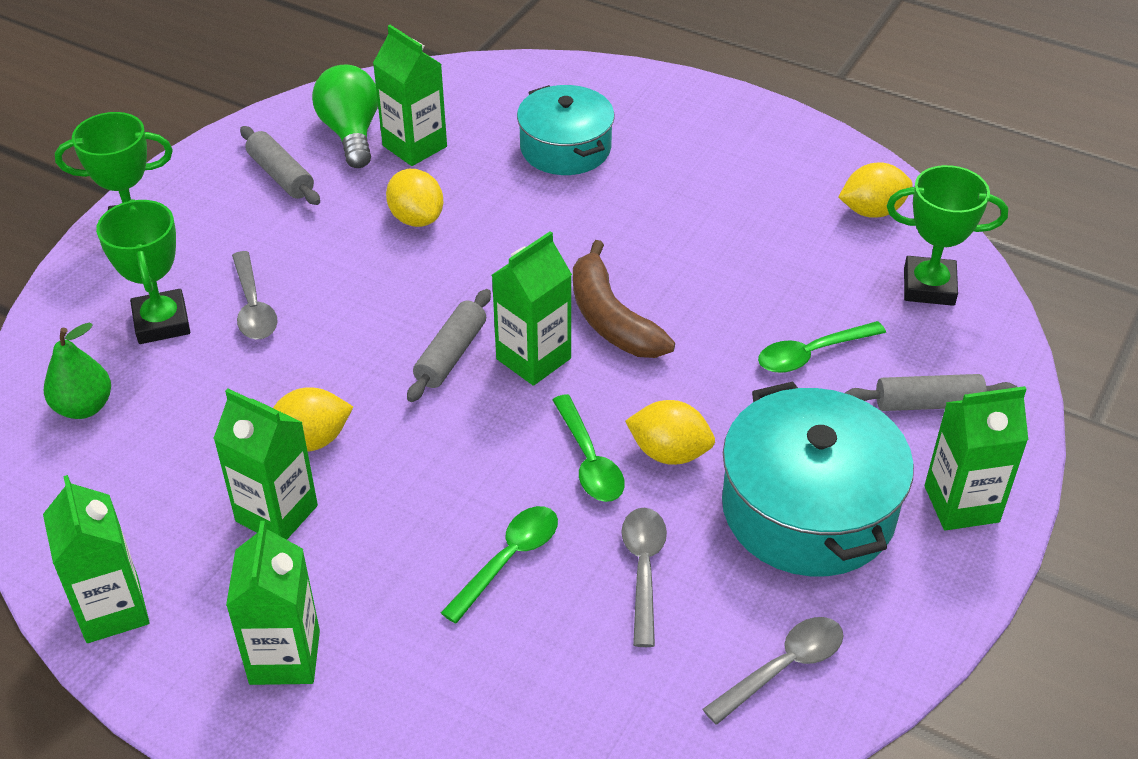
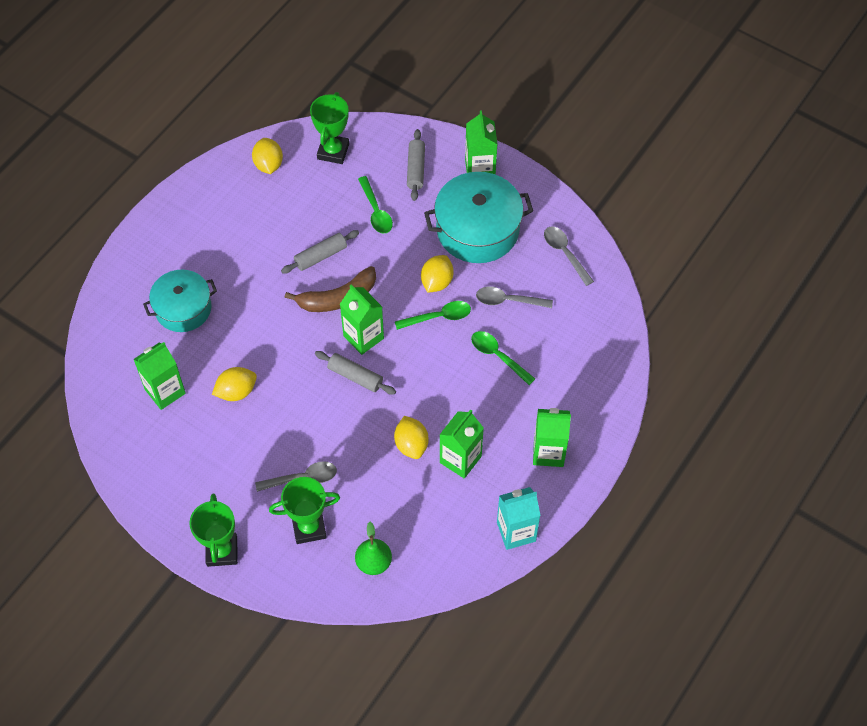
camera: 85 degrees left, 15 degrees up
(112, 610) = (516, 531): green carton -> turquoise carton
(281, 175) = (180, 468): grey rolling pin -> grey rolling pin (321, 256)
(351, 133) = (144, 428): green light bulb -> none

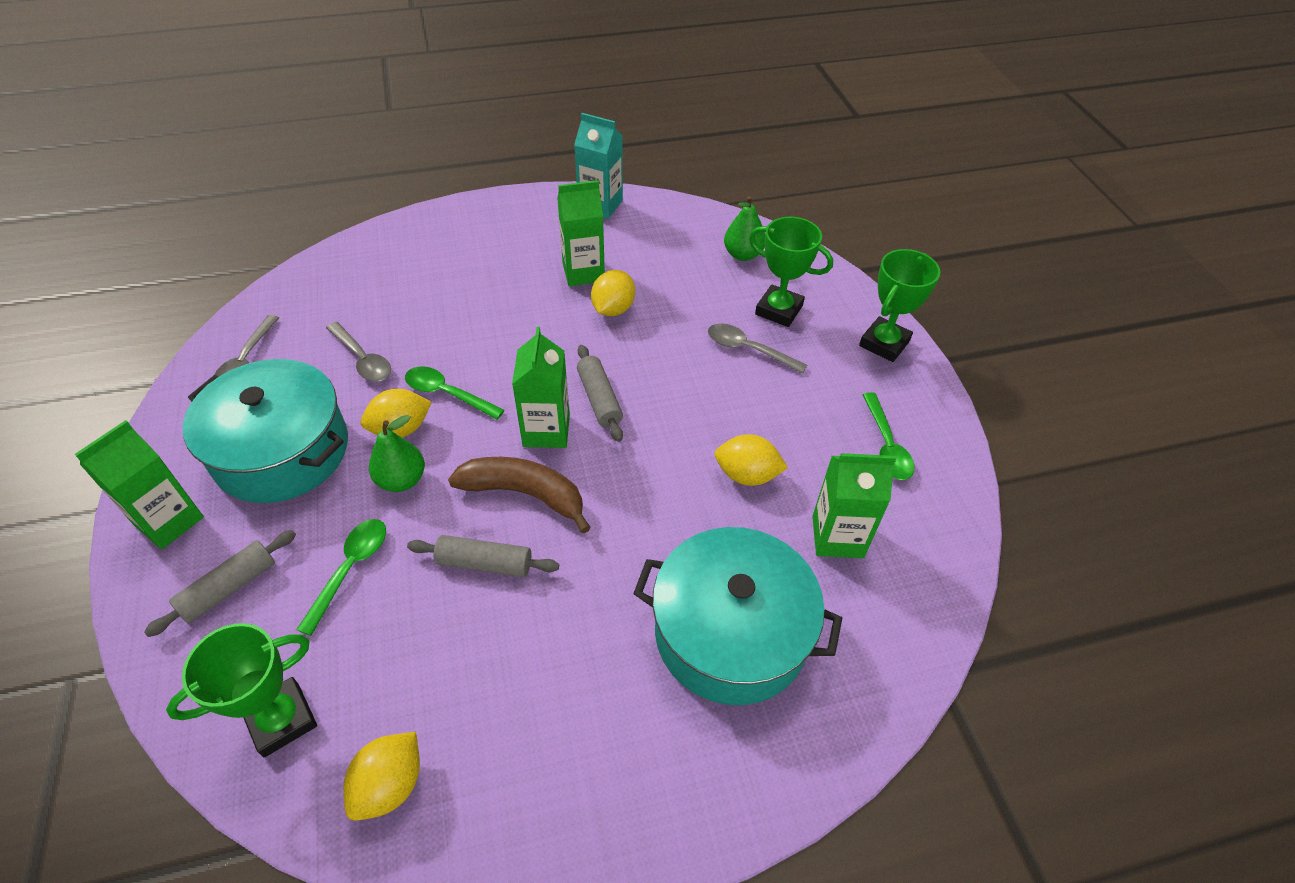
camera: 140 degrees left, 10 degrees down
(183, 308) = (730, 633): turquoise pot -> turquoise pot, size x1.51
(403, 260) = (402, 480): none -> green pear
(498, 356) = (442, 321): green spoon -> green spoon (886, 445)
(548, 452) = (504, 232): green carton -> none

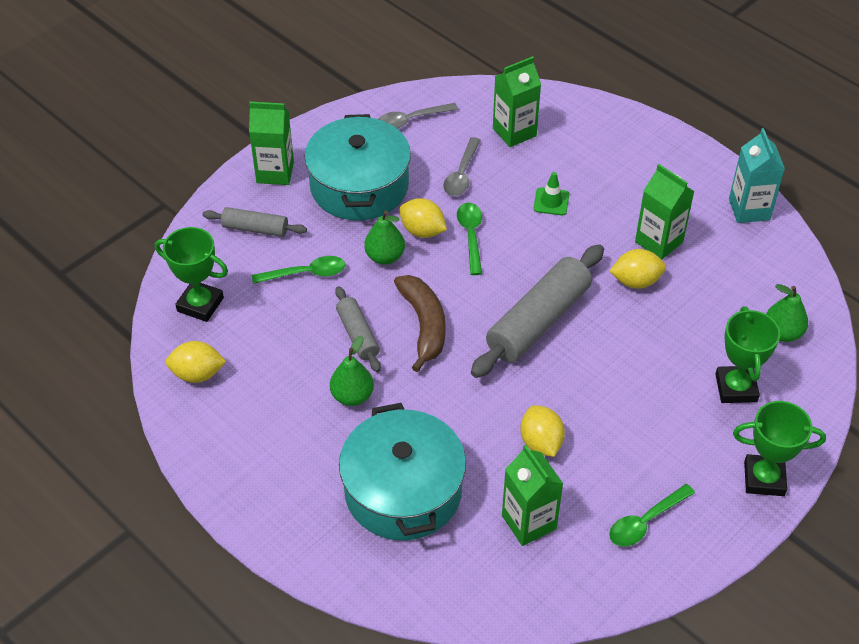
camera: 60 degrees right, 0 degrees up
(467, 314) = (551, 201): none -> green traffic cone
(546, 430) = (485, 307): green carton -> green carton (514, 132)
(565, 615) = (352, 396): none -> green pear
(599, 399) = (538, 321): grey rolling pin -> grey rolling pin, size x1.86
(748, 349) = (670, 387): grey spoon -> none

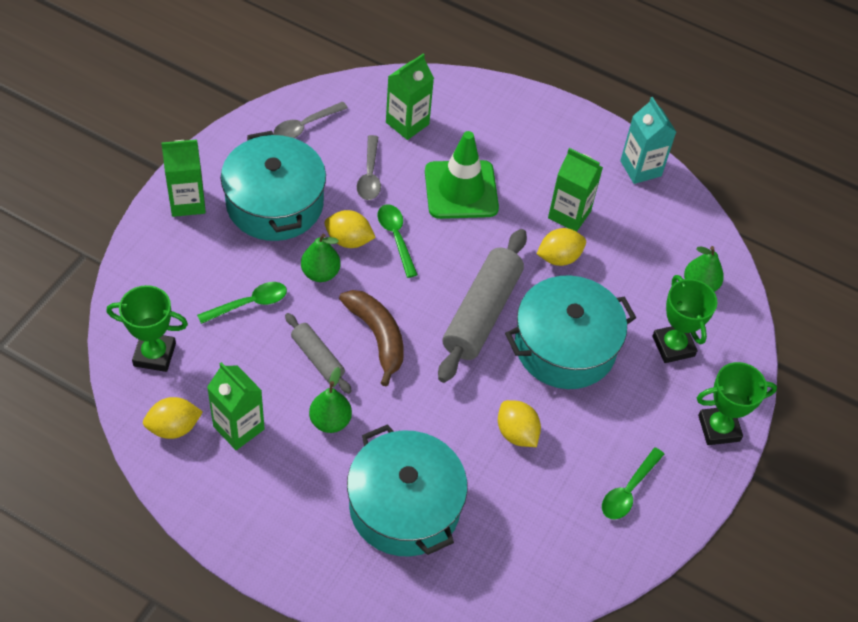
camera: 20 degrees left, 5 degrees up
(255, 229) = (185, 265): grey rolling pin -> none
(529, 522) = (526, 513): green carton -> green carton (238, 427)
(551, 201) = (461, 190): green traffic cone -> green traffic cone, size x2.18
(617, 368) = (565, 346): none -> turquoise pot

